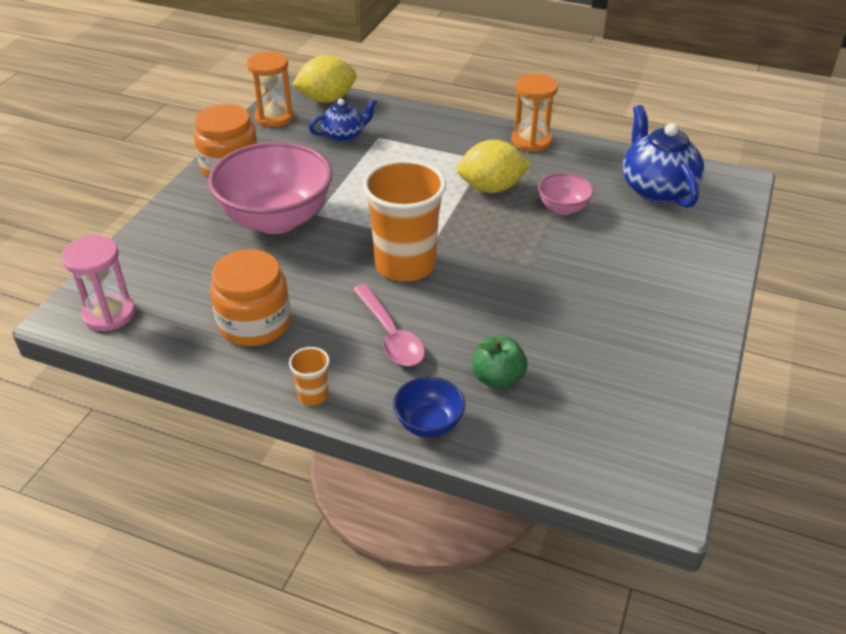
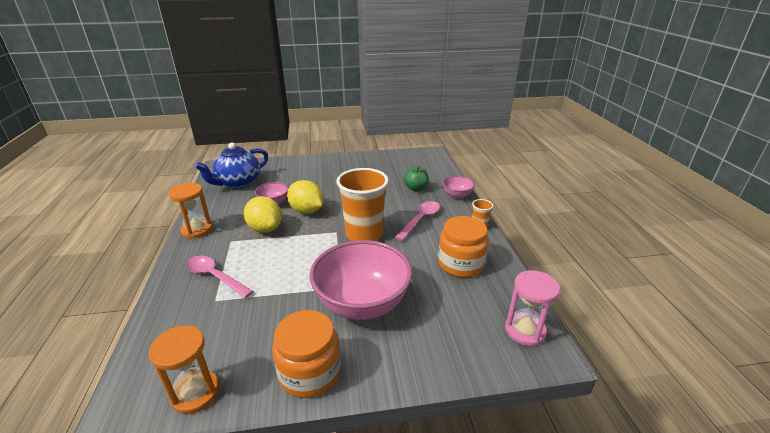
camera: 120 degrees left, 10 degrees down
(327, 99) = (144, 367): yellow lemon -> yellow lemon (306, 211)
(344, 135) = (218, 322): blue teapot -> none
(418, 141) = (215, 277): none -> pink spoon
(429, 424) = (457, 195): blue bowl -> pink bowl

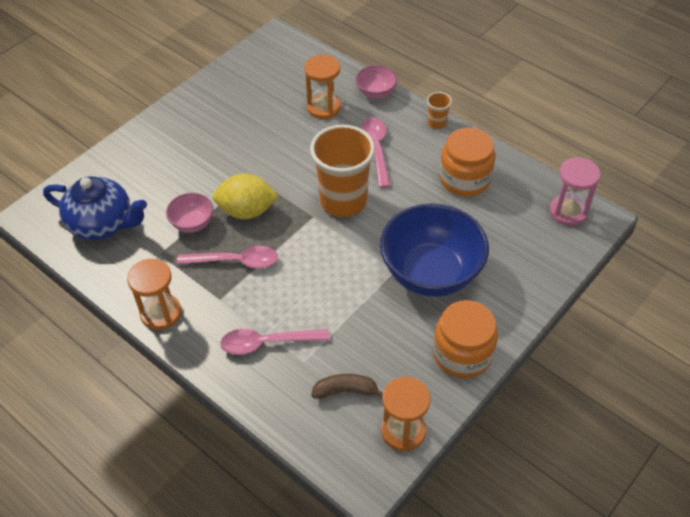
camera: 40 degrees left, 20 degrees up
(208, 335) = (346, 391): none -> brown banana
(238, 183) = (102, 224): blue teapot -> blue teapot turned 75 degrees counterclockwise
(265, 229) = (235, 261): yellow lemon -> pink spoon
(362, 303) = (431, 273): pink bowl -> blue bowl
(416, 188) = (324, 107): green apple -> orange hourglass

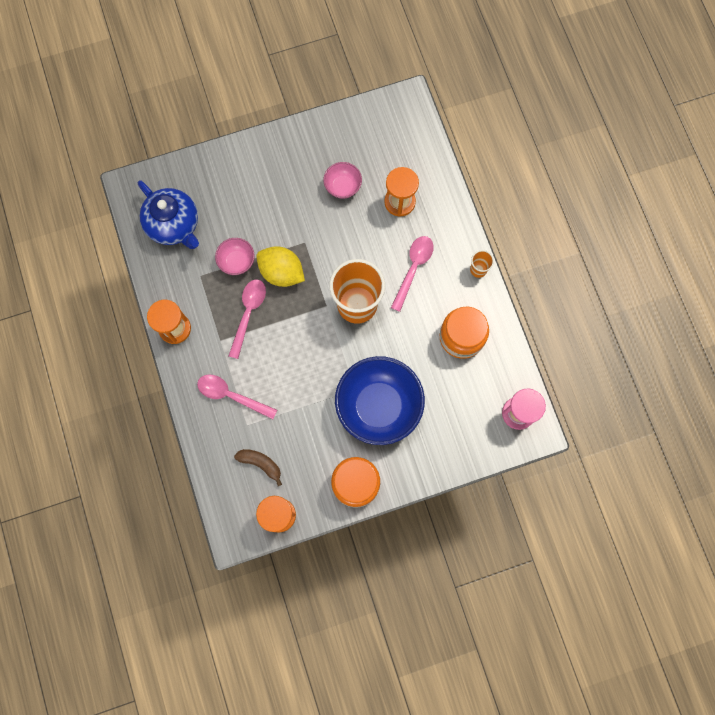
camera: 30 degrees right, 25 degrees up
(235, 261) = (248, 314): pink spoon -> pink spoon turned 105 degrees counterclockwise
(376, 93) = (451, 210): pink bowl -> pink bowl (343, 186)

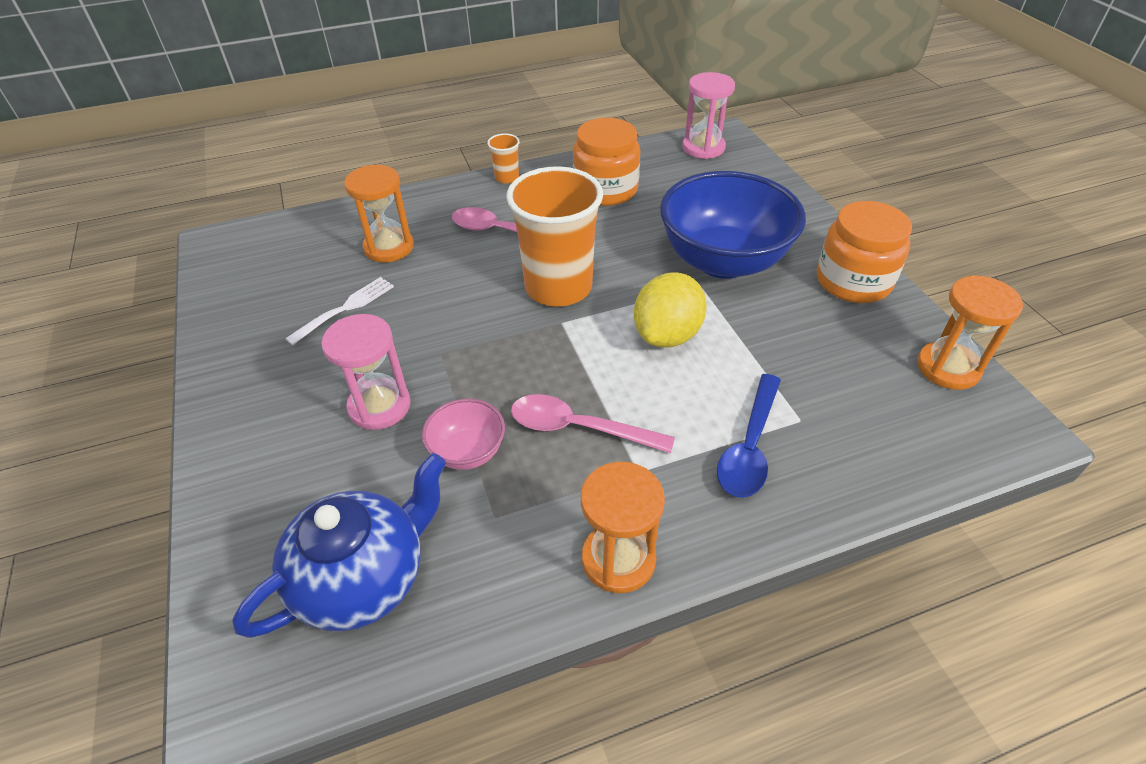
camera: 90 degrees left, 30 degrees down
(231, 395) = (749, 446): pink spoon -> blue spoon
(261, 463) = (867, 396): brown banana -> none
(268, 216) = (379, 406): none -> pink hourglass
(281, 272) = (496, 382): yellow lemon -> yellow lemon (667, 335)
(343, 186) = (345, 309): pink bowl -> white fork

